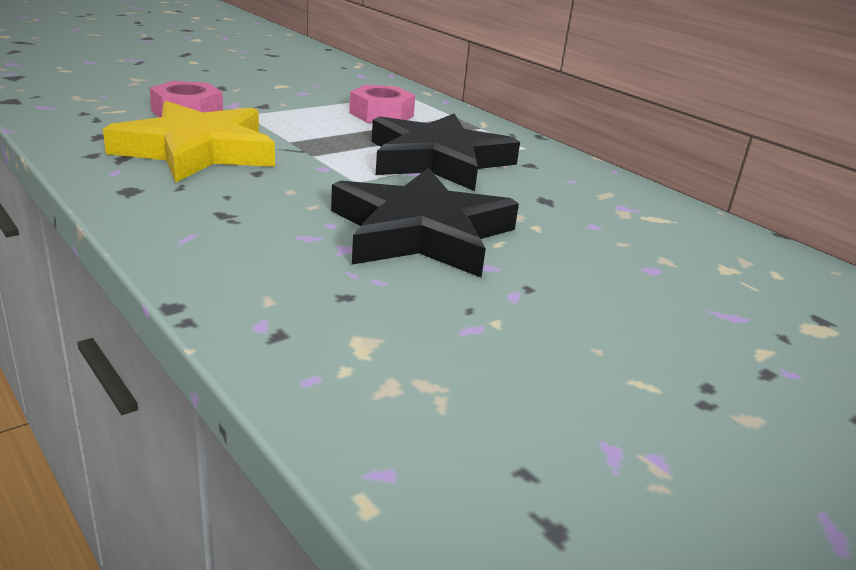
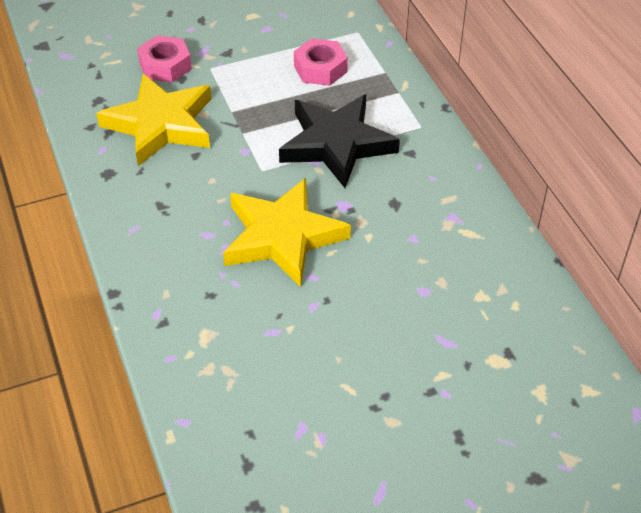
camera: 20 degrees right, 20 degrees up
(421, 233) = (282, 236): black star -> yellow star

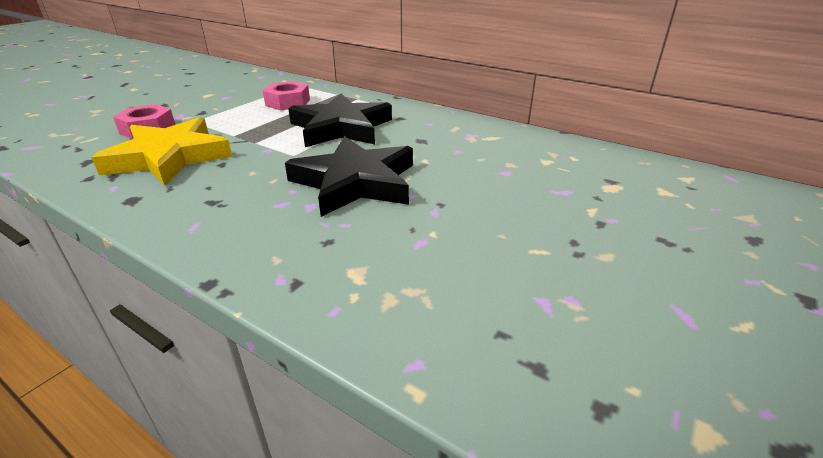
camera: 35 degrees left, 15 degrees down
(282, 236) = (355, 182): yellow star -> black star

